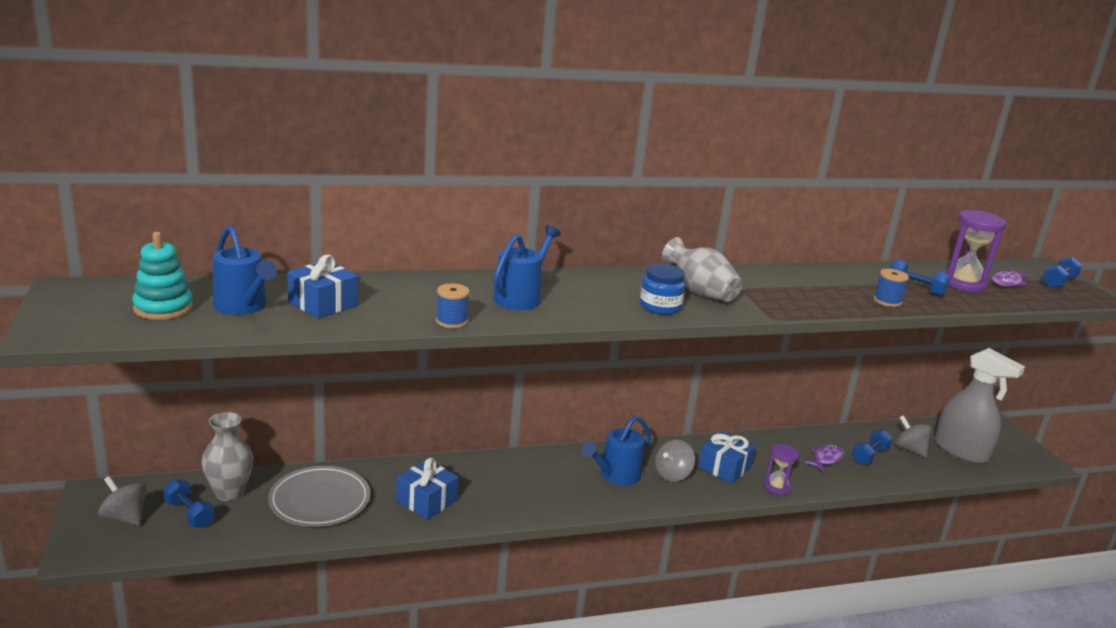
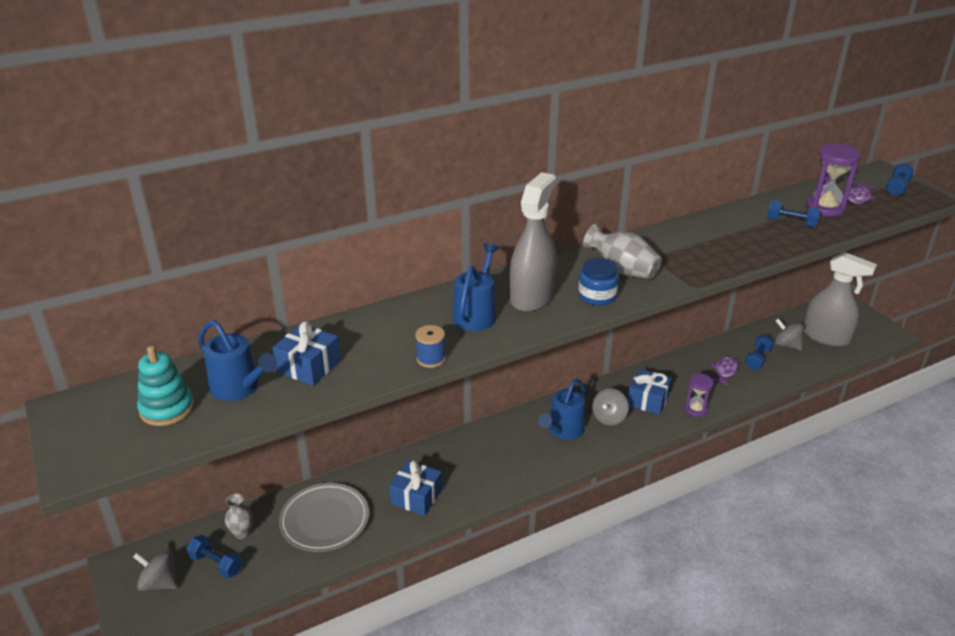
camera: 10 degrees left, 10 degrees up
(229, 493) = (242, 533): grey vase -> grey vase, size x0.61
(588, 295) = (532, 297): none -> grey spray bottle
(887, 301) = (775, 243): blue spool -> none

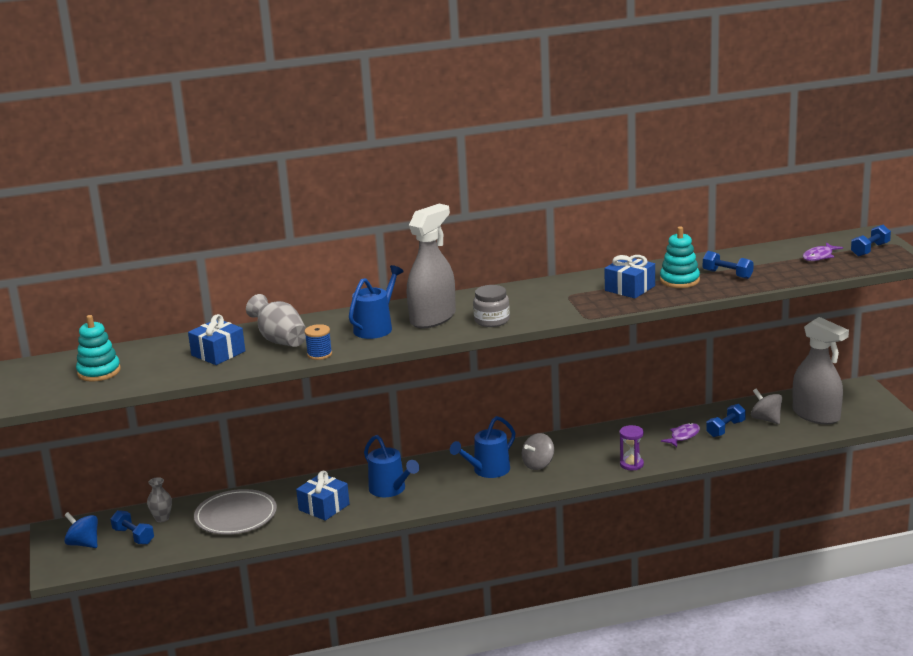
camera: 15 degrees right, 10 degrees down
(159, 583) = (84, 544): grey spinning top -> blue spinning top
(239, 388) = (158, 363): blue watering can -> blue watering can (390, 490)
(597, 296) = (492, 320): blue jar -> grey jar
(622, 270) = (529, 303): grey vase -> grey vase (280, 340)
(648, 400) = (586, 454): blue gift -> blue gift (630, 288)
(751, 232) = (679, 280): none -> turquoise stacking toy
(825, 208) = (775, 263): purple hourglass -> none

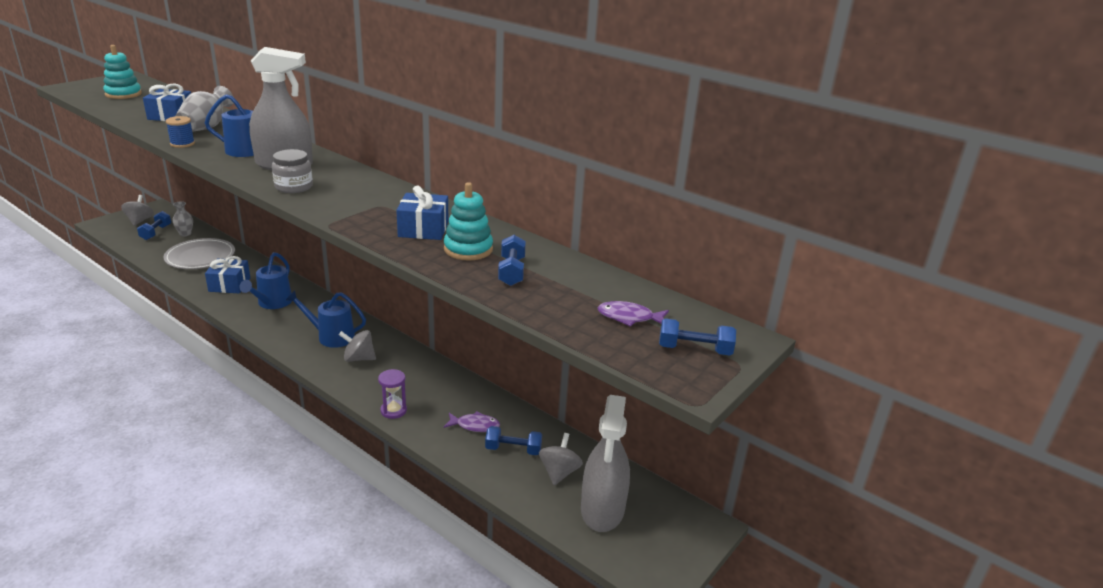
camera: 50 degrees right, 5 degrees up
(84, 544) = (139, 221): blue spinning top -> grey spinning top

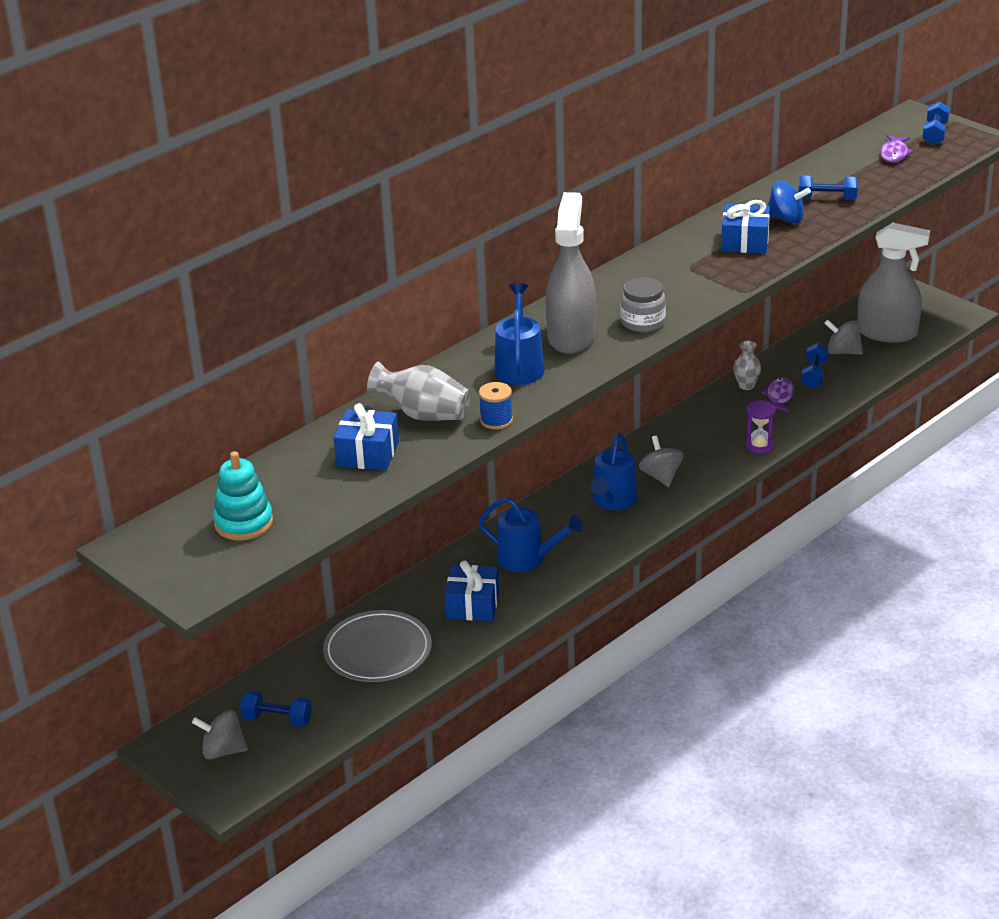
camera: 80 degrees left, 5 degrees up
(185, 234) = (287, 684): grey vase -> grey vase (746, 386)
(359, 358) = (661, 476): grey spinning top -> grey spinning top turned 150 degrees clockwise
(468, 249) = (786, 218): turquoise stacking toy -> blue spinning top

